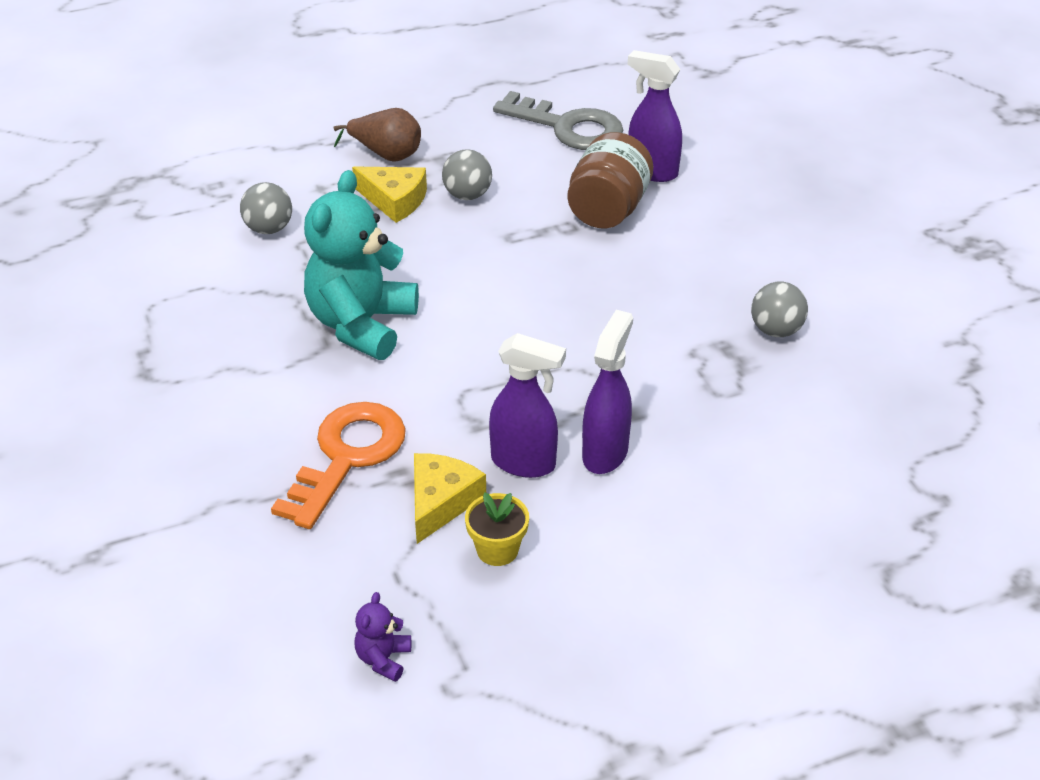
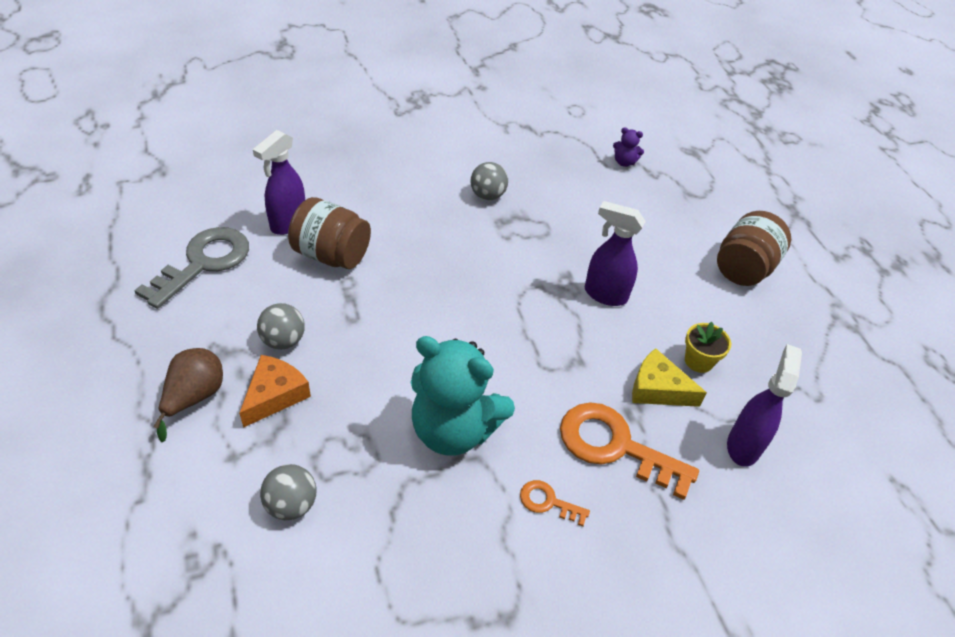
camera: 90 degrees left, 5 degrees up
(271, 400) = (548, 502): none -> orange key
(383, 659) = (803, 432): purple teddy bear -> purple teddy bear (624, 162)
(394, 200) = (275, 395): yellow cheese -> orange cheese
(524, 463) = (616, 338): purple spray bottle -> purple spray bottle (743, 445)
(713, 628) = (744, 268): none -> brown jar

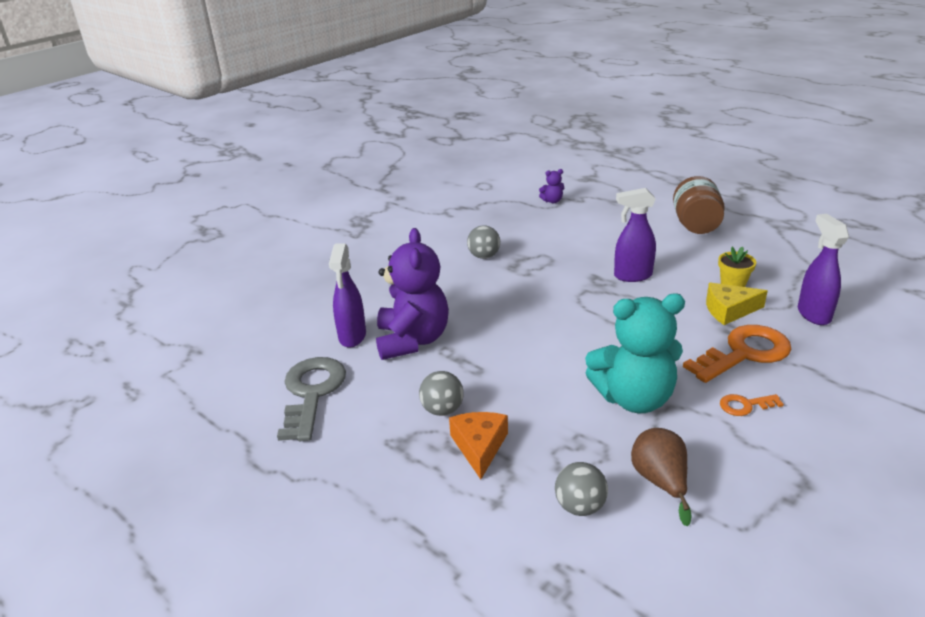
camera: 25 degrees left, 15 degrees down
(194, 398) = (416, 482): brown pear -> brown pear (660, 482)
(331, 255) = (412, 340): brown jar -> purple teddy bear
(615, 446) = (744, 353): orange key -> orange key turned 150 degrees clockwise

